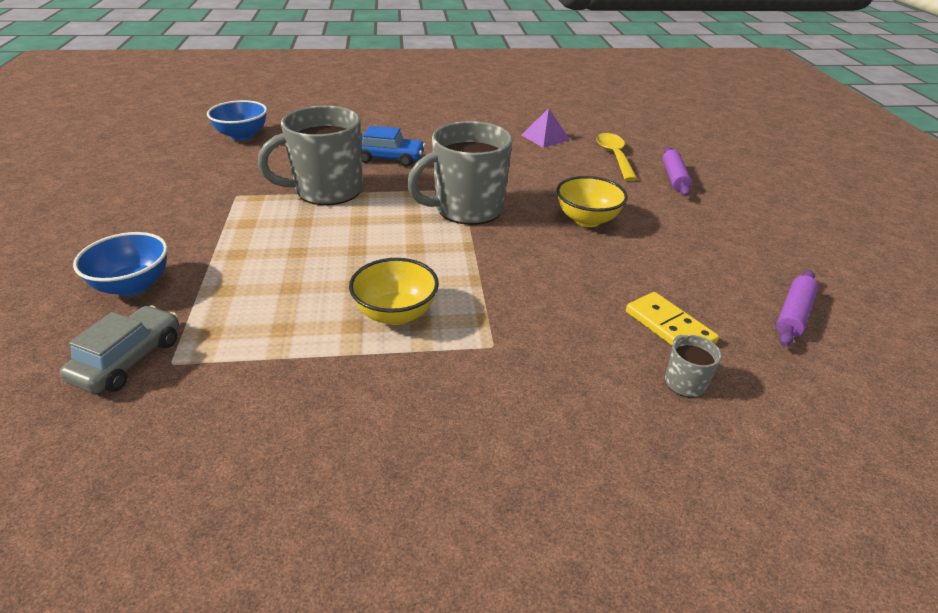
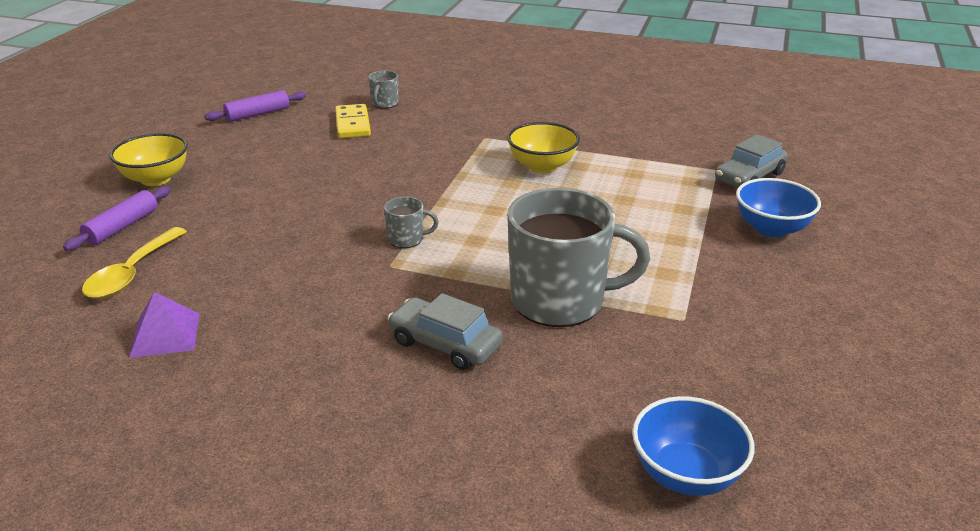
camera: 155 degrees left, 5 degrees down
(389, 158) = (445, 344): blue car -> grey car
(467, 209) = (407, 239): grey mug -> grey mug, size x0.42
(587, 220) = (297, 202): yellow bowl -> yellow bowl (156, 179)

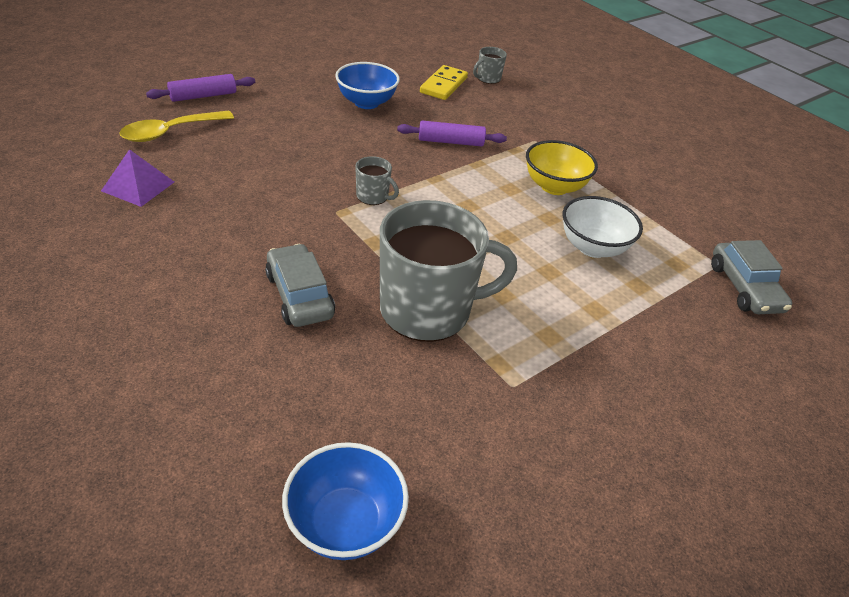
camera: 30 degrees right, 10 degrees up
(156, 179) = (263, 70): yellow bowl -> none
(258, 114) = (385, 49): purple rolling pin -> purple rolling pin (451, 142)
(560, 301) = (428, 310): grey mug -> grey mug turned 45 degrees counterclockwise
(622, 197) = (593, 247): none -> white bowl
(749, 177) = (744, 288): grey car -> grey car turned 90 degrees counterclockwise
(771, 229) = (705, 349): blue bowl -> blue bowl (366, 103)

